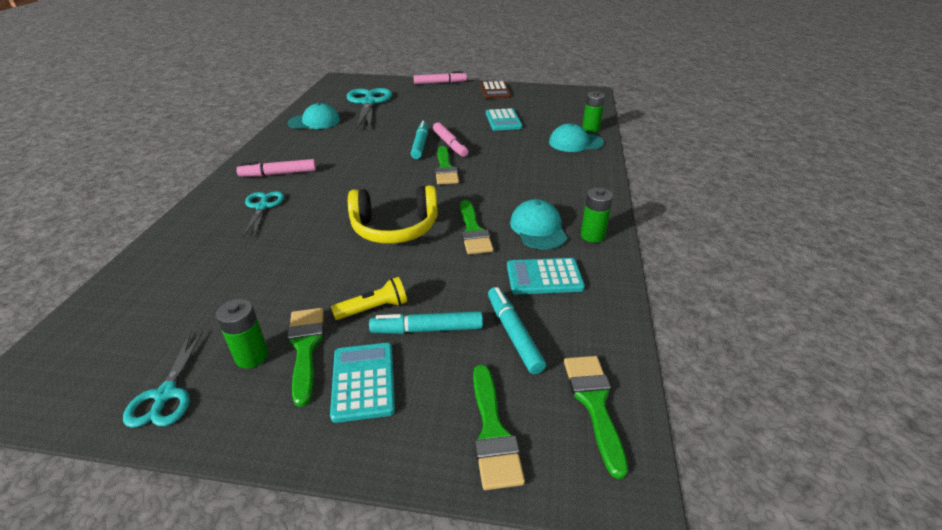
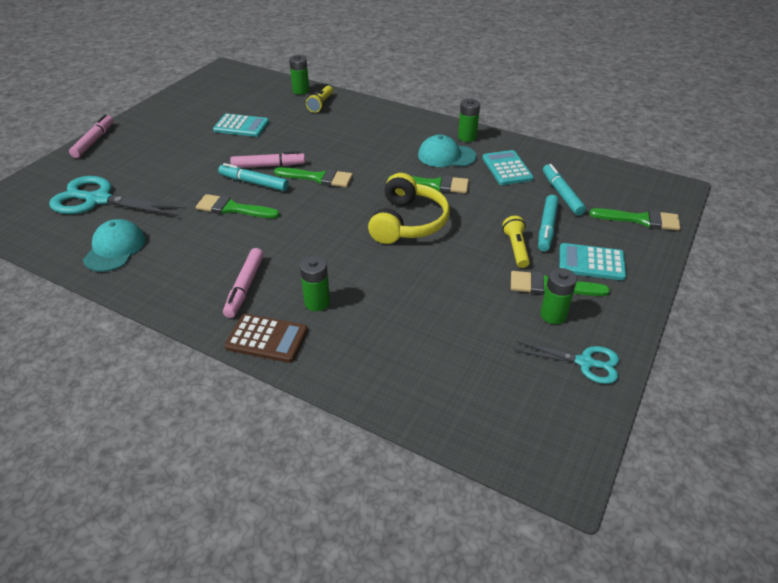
camera: 70 degrees left, 5 degrees up
(262, 207) = (317, 302): turquoise scissors -> green battery
(495, 91) = (161, 114): brown calculator -> brown calculator (267, 339)
(513, 334) = (561, 194): turquoise marker -> turquoise marker turned 75 degrees clockwise
(544, 277) = (507, 168): turquoise calculator -> turquoise calculator turned 150 degrees clockwise
(575, 142) = (321, 104): turquoise cap -> yellow flashlight
(594, 404) = (625, 182): green brush -> green brush (233, 208)

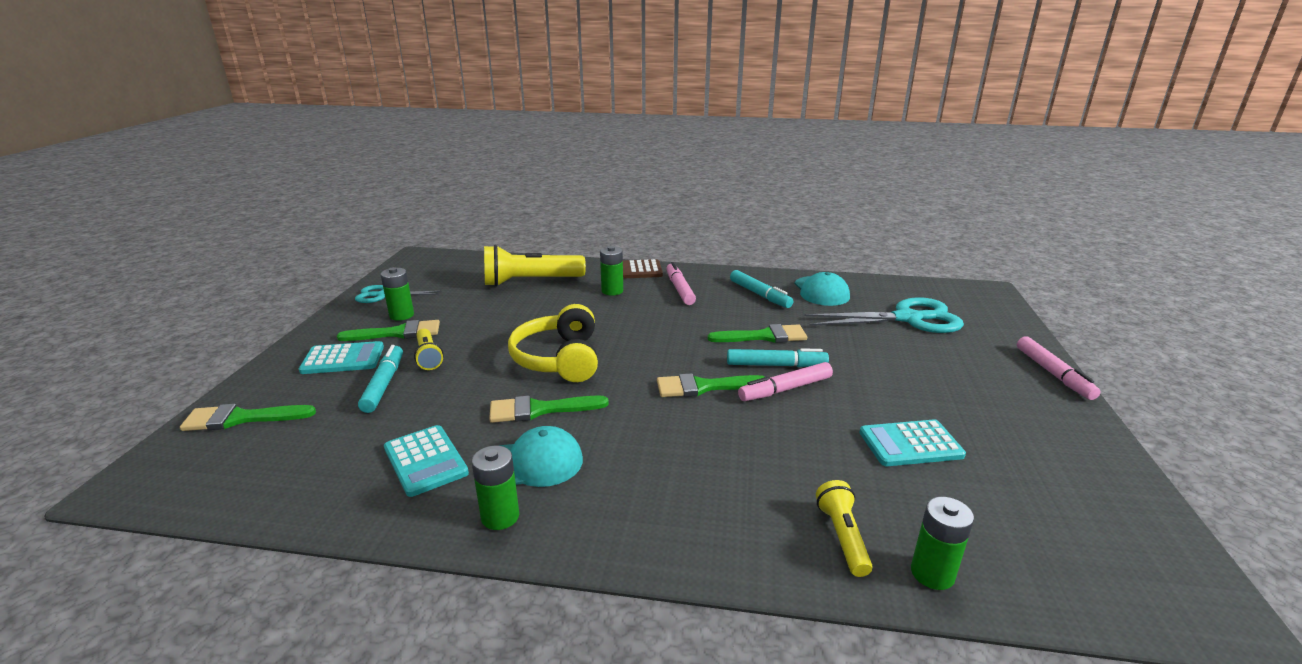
camera: 160 degrees right, 15 degrees down
(402, 347) = (531, 281): none -> yellow flashlight
(561, 194) = (345, 433): turquoise marker -> turquoise marker (760, 295)

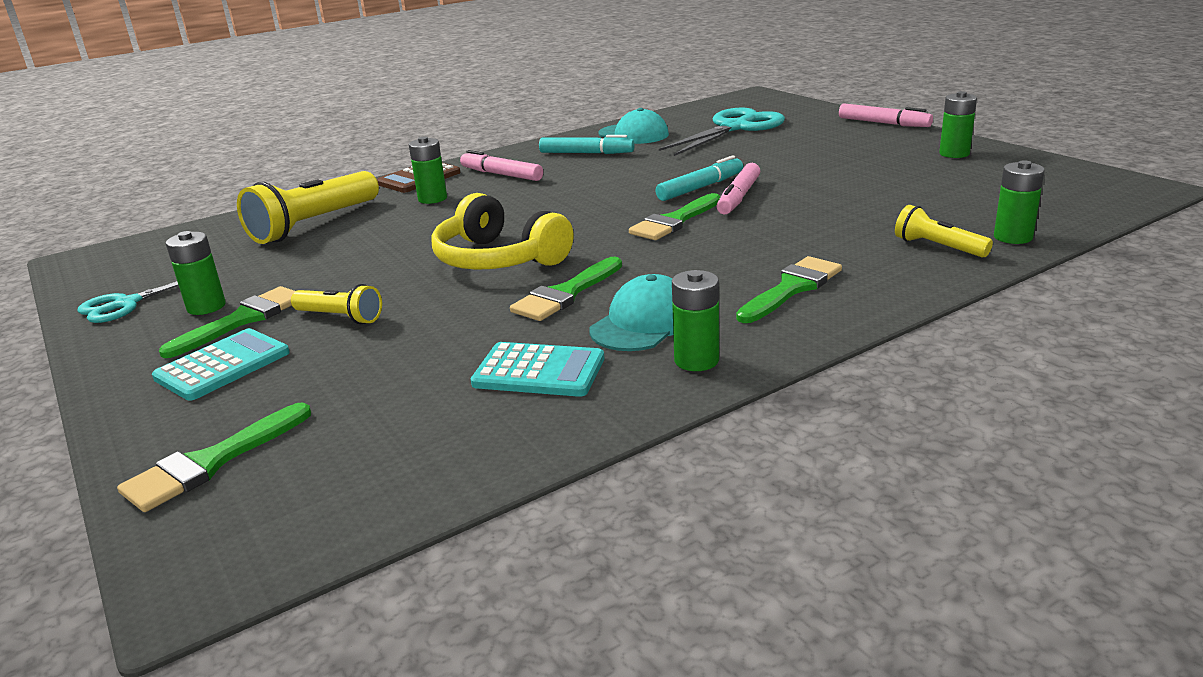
camera: 40 degrees left, 0 degrees up
(384, 384) = (340, 356): turquoise marker -> none
(763, 336) = (651, 176): green brush -> green brush (791, 288)
(910, 444) = (879, 189): turquoise calculator -> none
(1061, 444) = (954, 154): none -> green battery

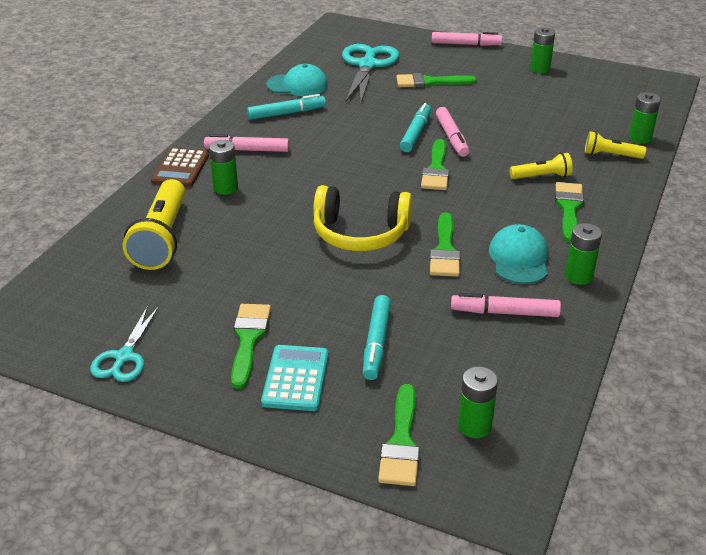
camera: 35 degrees left, 10 degrees up
(206, 307) = (199, 338): green battery -> green battery (474, 426)
(340, 317) = (319, 314): yellow flashlight -> yellow flashlight (541, 176)
(350, 358) = (376, 343): none -> turquoise marker
(539, 371) = (504, 312): turquoise calculator -> pink marker
(787, 149) = (430, 82): none -> green brush

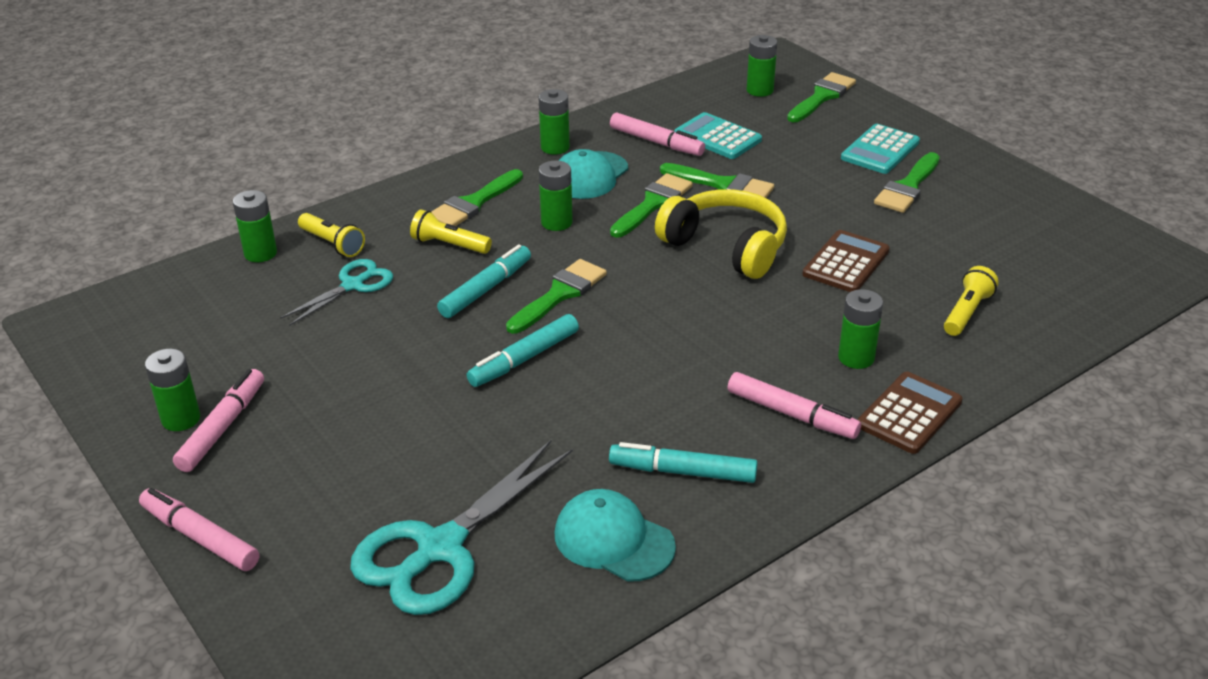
camera: 150 degrees left, 0 degrees up
(124, 357) = (1034, 206): turquoise scissors -> turquoise scissors (352, 285)
(162, 238) = (966, 312): yellow flashlight -> yellow flashlight, size x0.53
(265, 248) = (846, 263): none -> brown calculator
(376, 343) = (791, 153): turquoise marker -> turquoise marker (486, 289)
(430, 82) = (385, 457): green brush -> green brush (722, 185)
(451, 137) = (484, 335): pink marker -> pink marker (222, 427)
(458, 339) = (717, 137): none -> turquoise calculator
(495, 213) = (556, 222): none -> green battery

